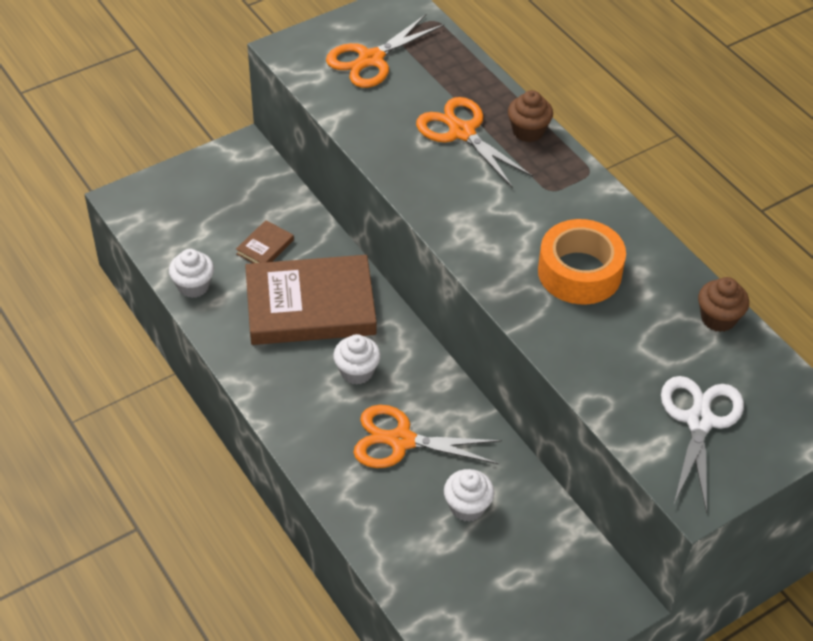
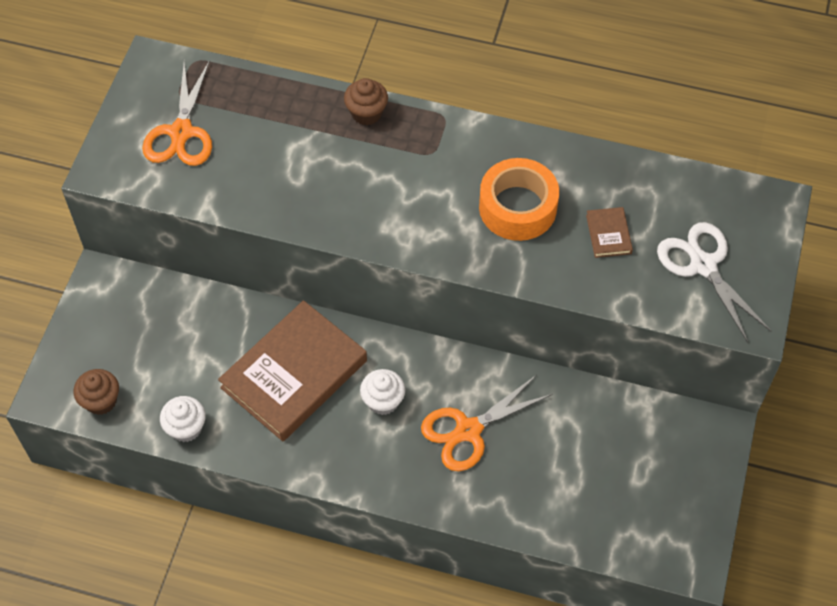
camera: 40 degrees left, 10 degrees up
(265, 247) = (208, 351): brown book -> brown book (608, 234)
(461, 132) = (318, 149): orange scissors -> none
(467, 507) = (561, 444): white cupcake -> none
(718, 318) = (642, 175): brown cupcake -> brown cupcake (101, 401)

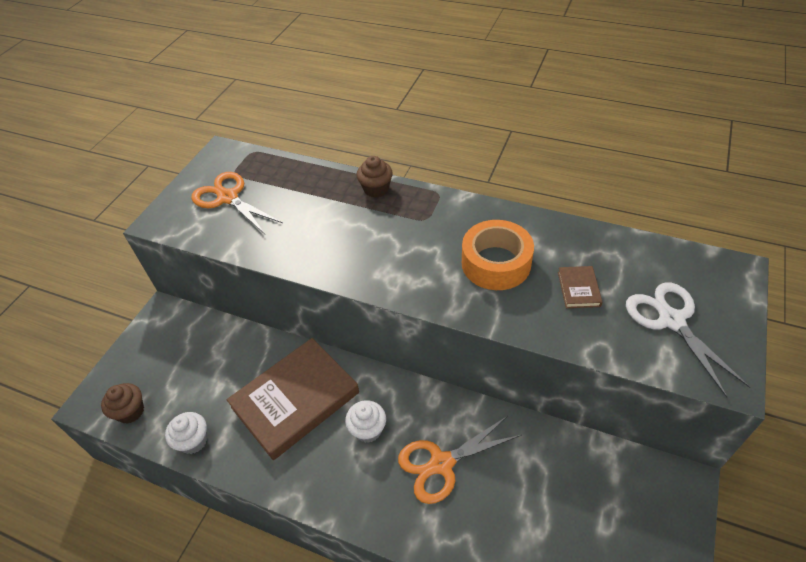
camera: 10 degrees right, 10 degrees down
(181, 133) = (228, 198): orange scissors -> orange scissors turned 120 degrees clockwise

